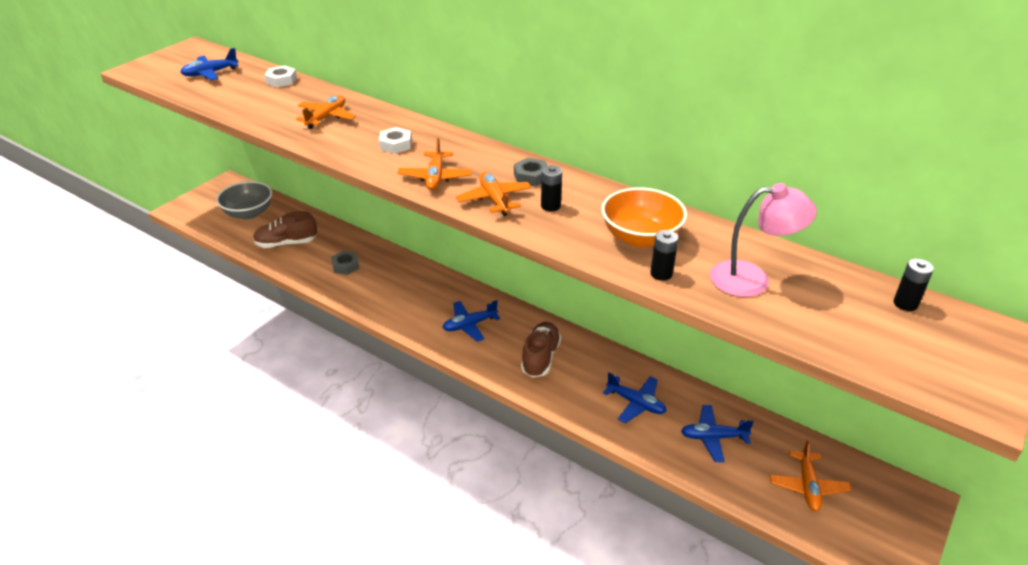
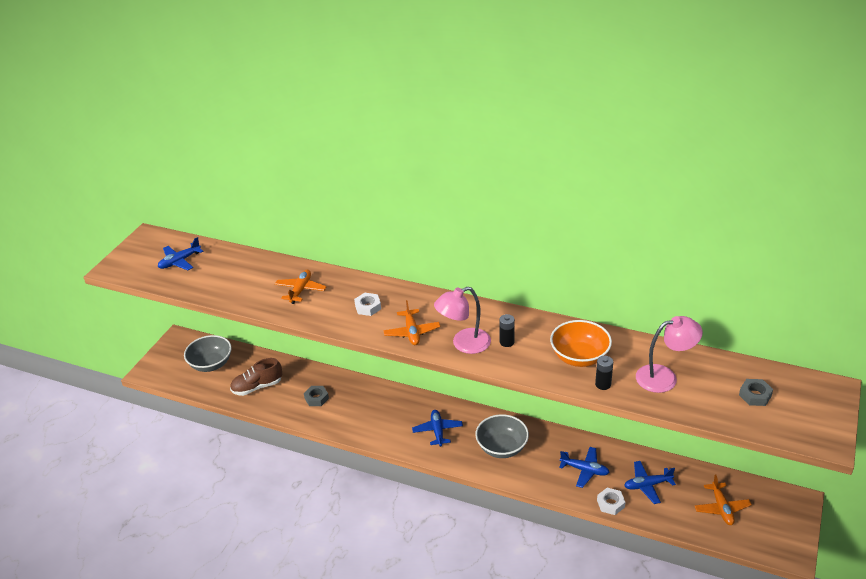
camera: 10 degrees left, 0 degrees up
(281, 80) = (244, 259): white nut -> white nut (610, 503)
(469, 325) = (437, 431): blue plane -> blue plane turned 120 degrees clockwise
(494, 199) = (464, 344): orange plane -> pink lamp
(531, 176) = (483, 318): grey nut -> grey nut (755, 395)
(540, 358) = (502, 447): brown shoe -> grey bowl
(905, 304) = (767, 377): black battery -> none

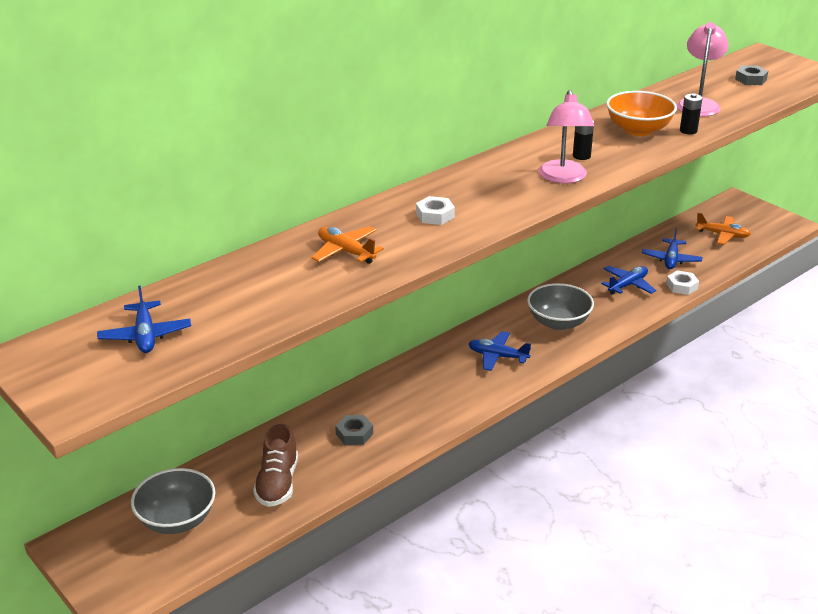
camera: 65 degrees left, 5 degrees down
(412, 332) = (513, 200): orange plane -> none

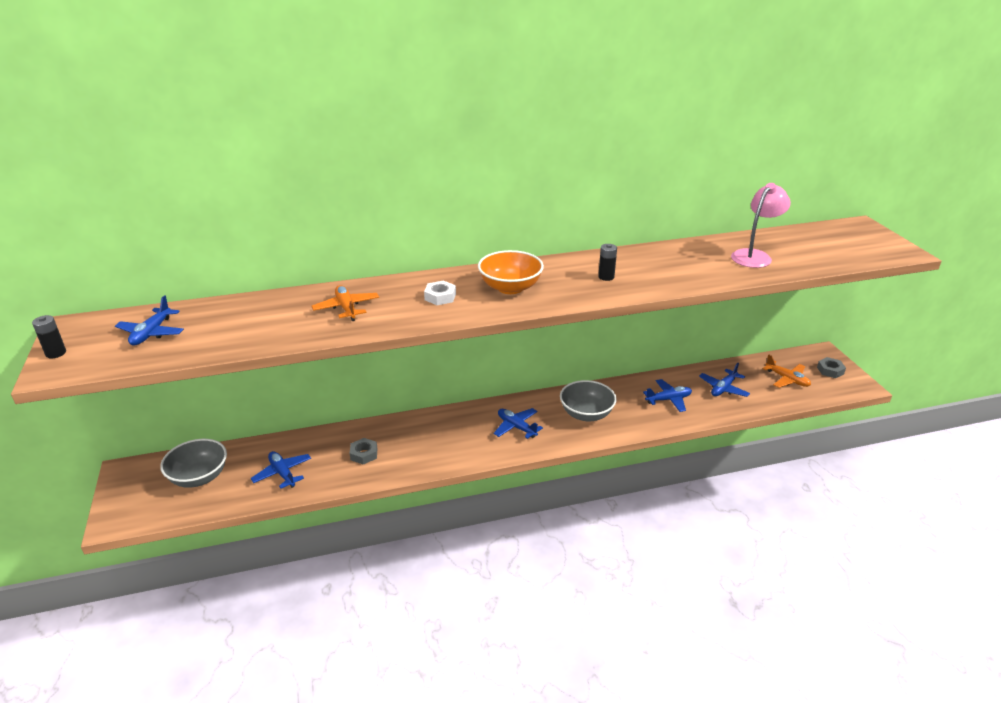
camera: 25 degrees right, 0 degrees up
(277, 483) = (282, 473): brown shoe -> blue plane
(563, 178) = (572, 291): pink lamp -> none
(638, 130) = (677, 266): orange bowl -> orange bowl (510, 288)
(682, 286) = (715, 413): white nut -> none
(688, 131) = (721, 276): black battery -> black battery (56, 353)
(750, 79) = (826, 245): grey nut -> grey nut (830, 370)

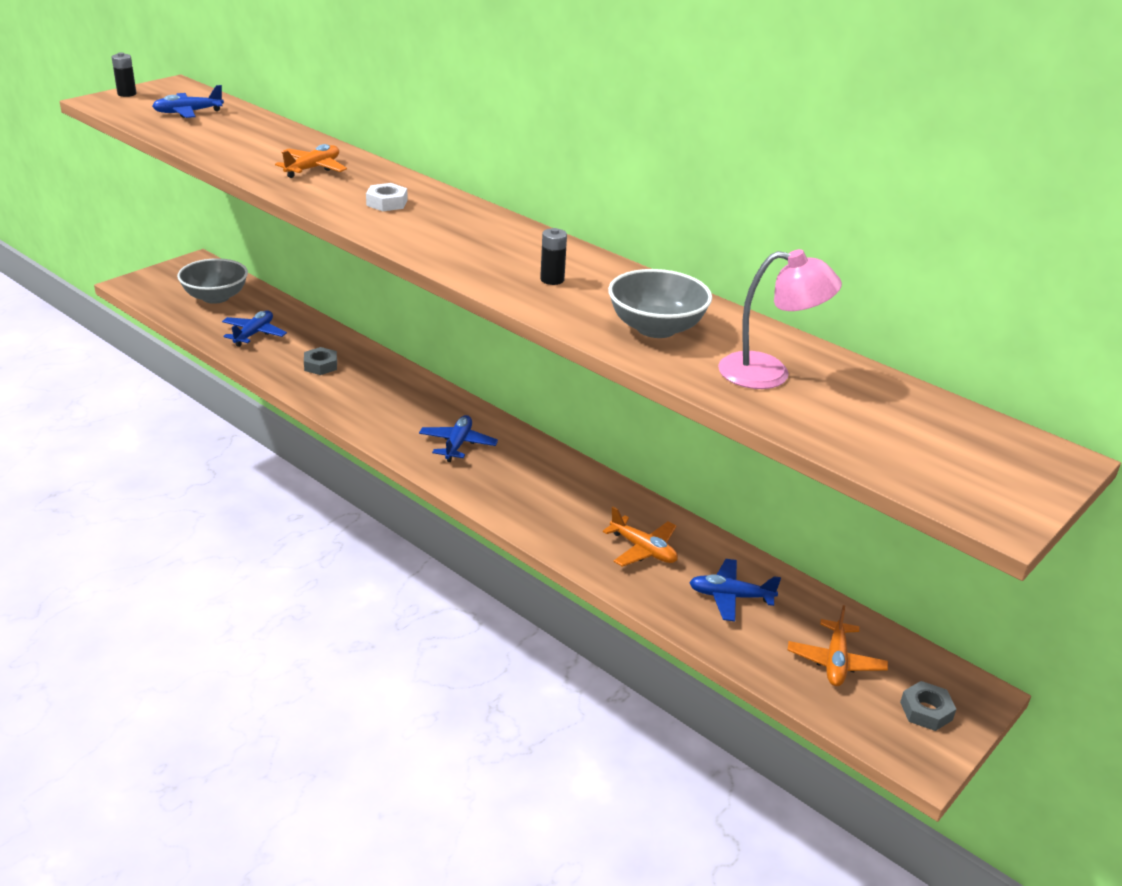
camera: 55 degrees right, 0 degrees up
(510, 288) = (452, 232): orange bowl -> none
(586, 414) = (536, 488): grey bowl -> grey bowl (656, 328)
(668, 399) = (643, 549): blue plane -> orange plane

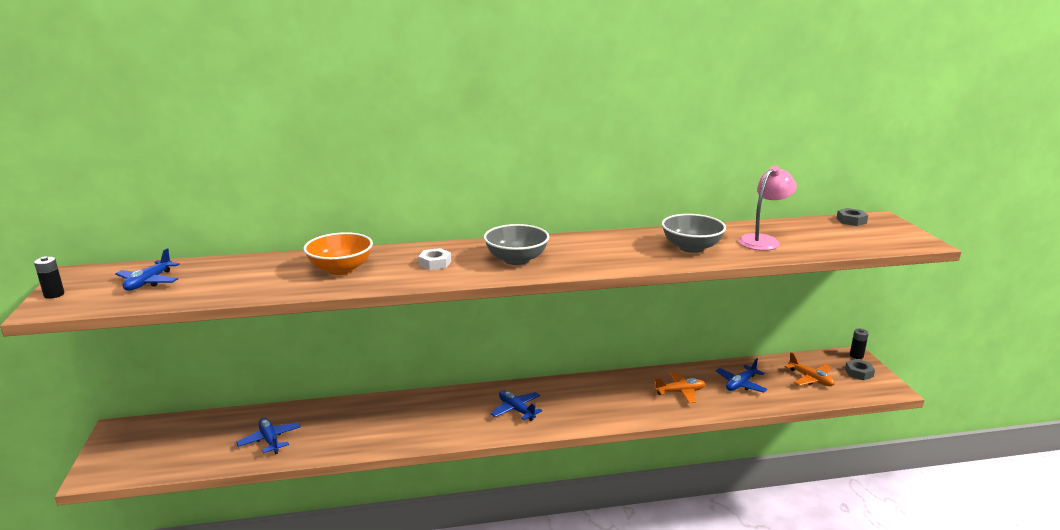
camera: 50 degrees left, 10 degrees down
(215, 297) = (187, 439): grey bowl -> grey bowl (516, 259)
(313, 168) = (341, 269): orange plane -> orange bowl
(320, 365) = (355, 427): grey nut -> grey nut (851, 221)
(552, 279) = (605, 253): black battery -> black battery (856, 355)

